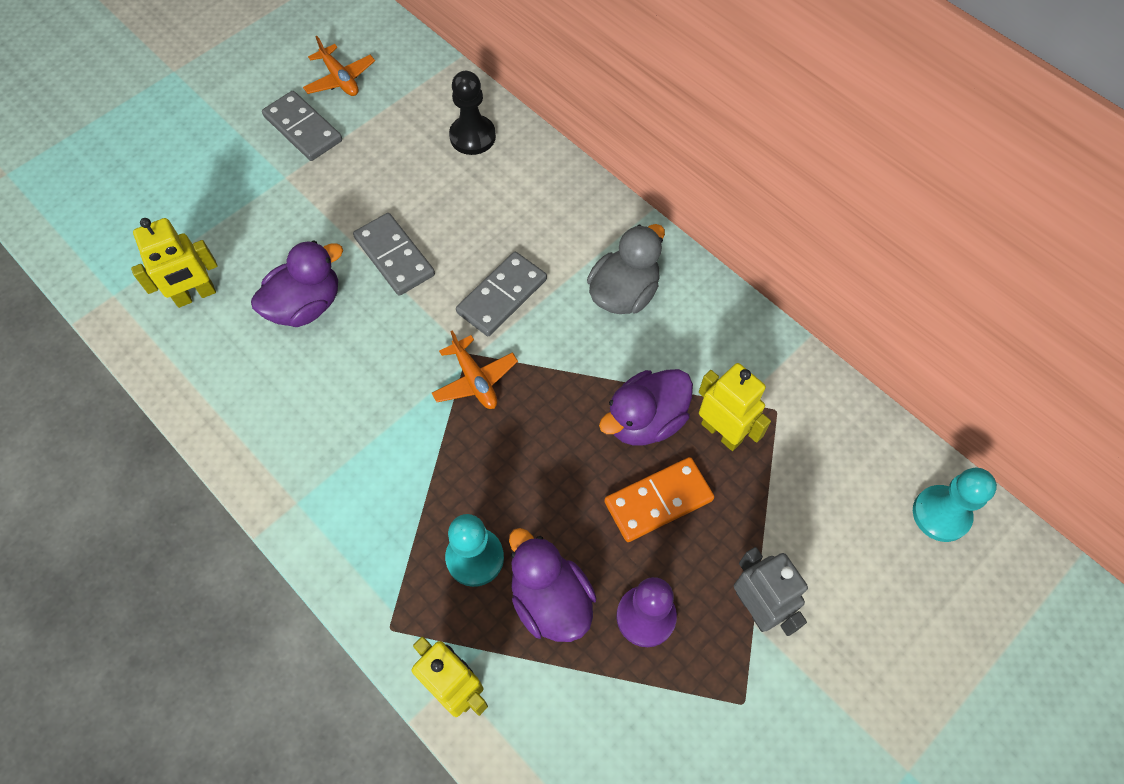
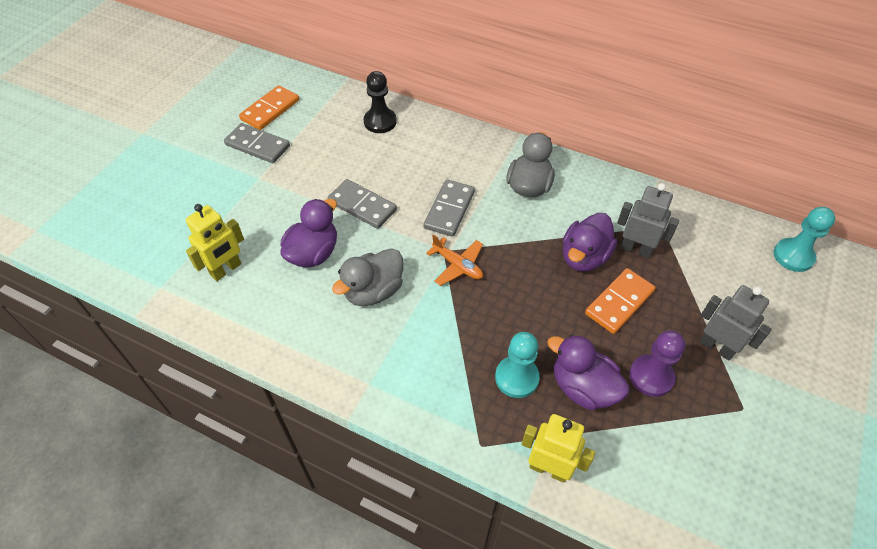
camera: 20 degrees left, 10 degrees down
(340, 79) = (270, 110): orange plane -> orange domino
(355, 381) = (373, 291): none -> grey duck
(722, 432) = (636, 249): yellow robot -> grey robot

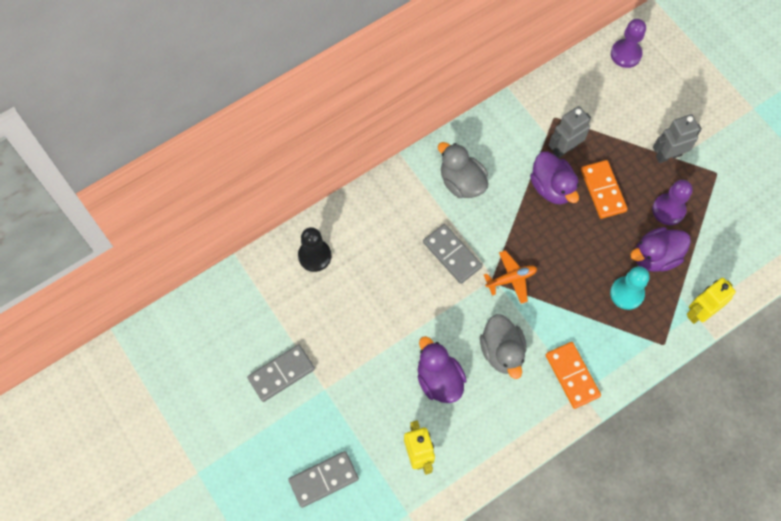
camera: 60 degrees left, 15 degrees up
(270, 110) = (237, 343): orange domino -> orange domino (572, 376)
(362, 206) = (409, 319): grey domino -> grey domino (323, 480)
(793, 256) = (626, 54): turquoise pawn -> purple pawn

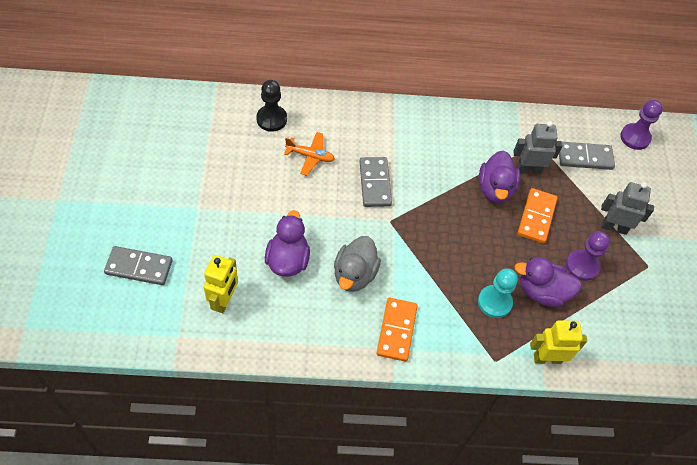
camera: 30 degrees right, 10 degrees down
(281, 373) = (176, 177): grey domino -> grey domino (585, 157)
(462, 182) = (425, 141): grey duck -> none
(511, 279) = (407, 229): orange plane -> orange plane (310, 156)

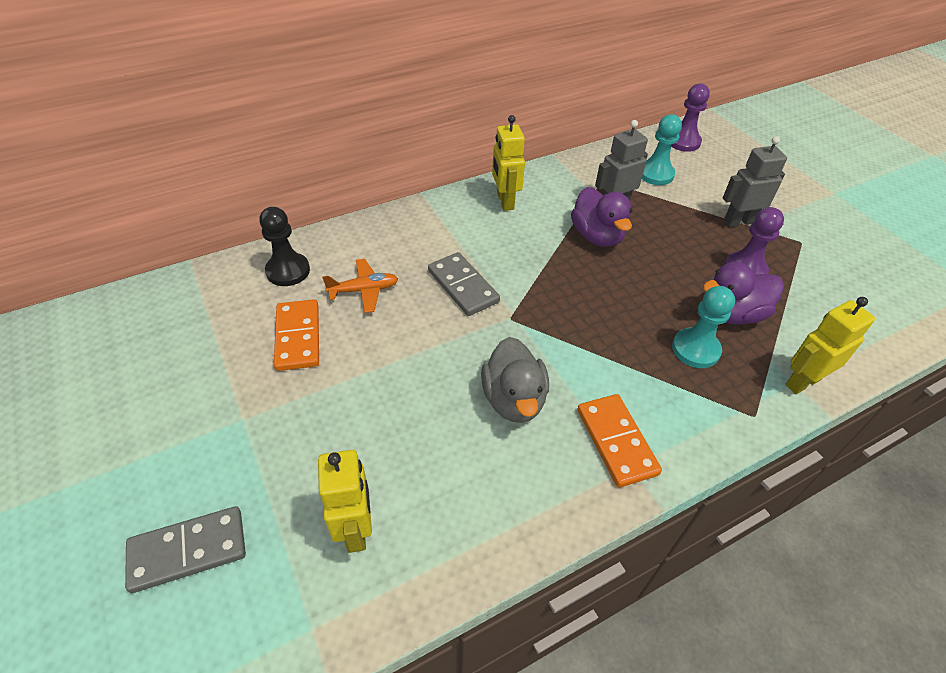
camera: 25 degrees left, 10 degrees down
(288, 260) = (414, 425): purple duck -> none
(450, 129) = (505, 201): none -> yellow robot
(536, 217) = (660, 244): orange domino -> orange domino (298, 337)
(585, 157) = (655, 174): grey domino -> turquoise pawn

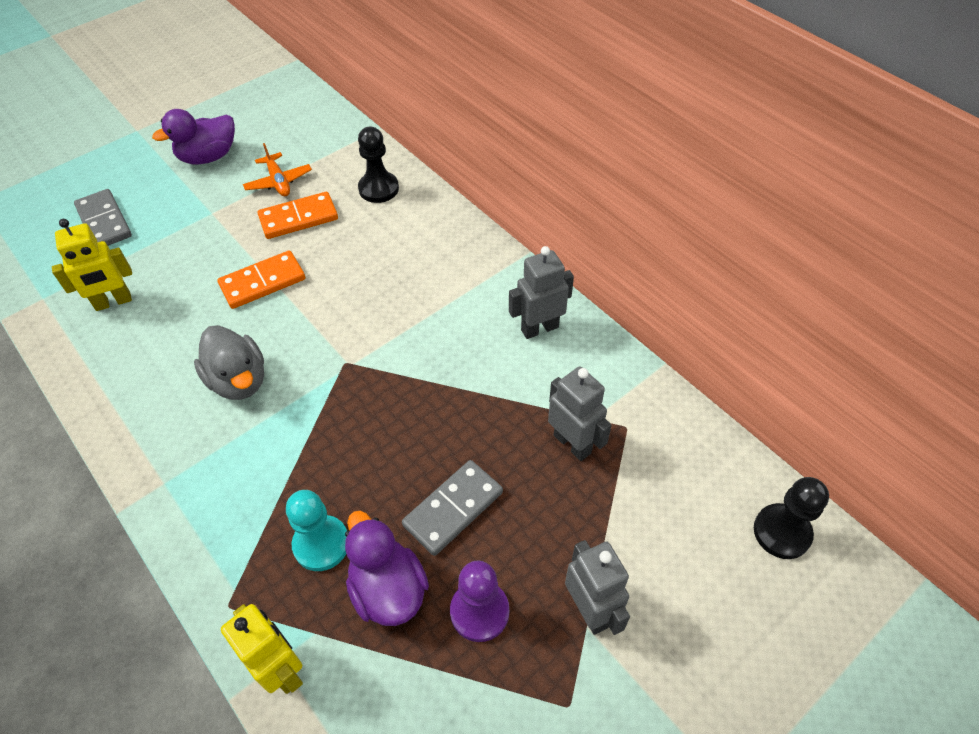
camera: 80 degrees right, 5 degrees up
(364, 290) = (363, 244): orange plane -> orange plane (278, 181)
(463, 286) = (384, 316): grey domino -> grey domino (453, 509)
(505, 201) = (539, 328): yellow robot -> grey robot
(514, 399) = (239, 380): grey duck -> grey duck turned 105 degrees counterclockwise
(597, 236) = (501, 429): purple duck -> purple duck (208, 157)
(616, 441) = (192, 469): orange domino -> orange domino (262, 282)
(655, 174) = (669, 493): turquoise pawn -> none
(683, 142) = (782, 532): purple pawn -> black pawn

